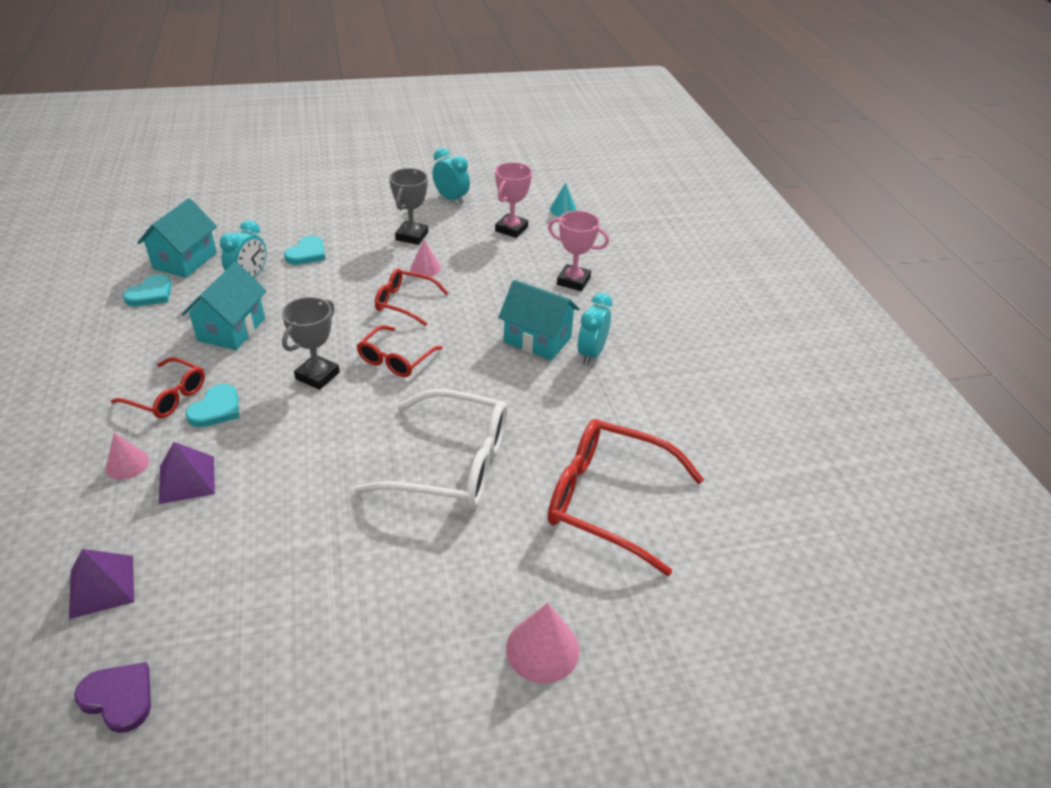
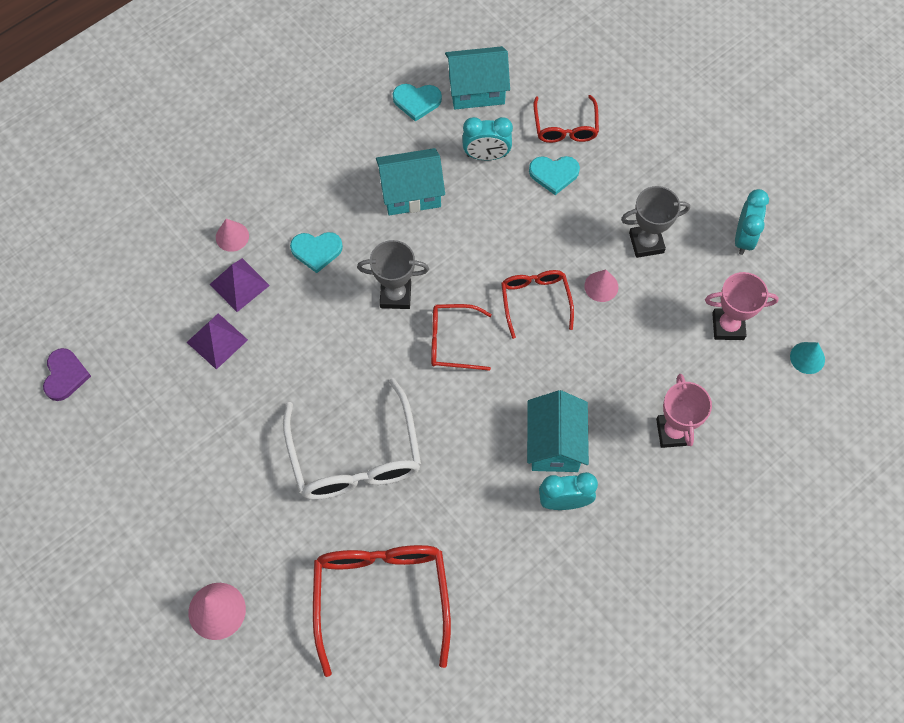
camera: 65 degrees right, 25 degrees up
(101, 586) = (131, 304): purple pyramid -> purple pyramid (217, 341)
(168, 397) = (309, 209): red glasses -> red glasses (565, 127)

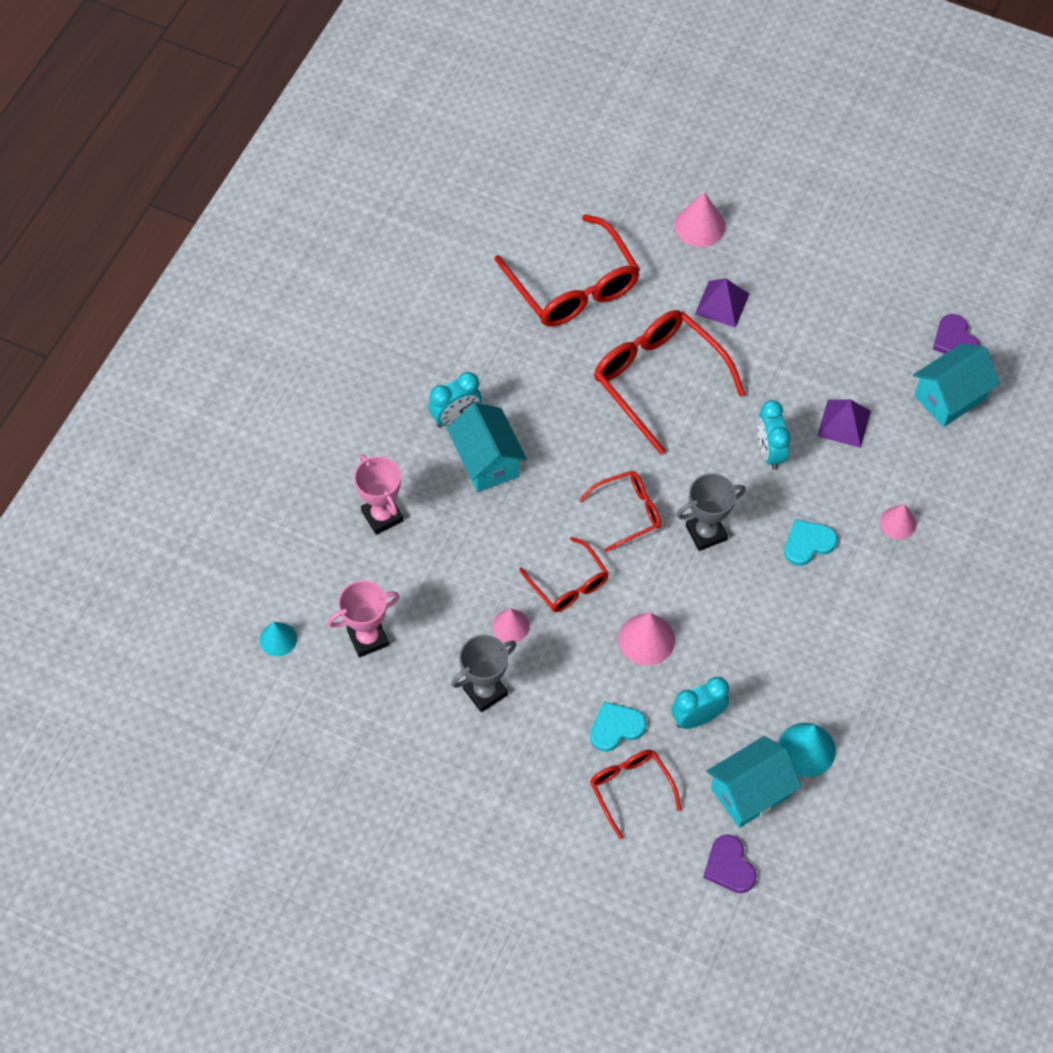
camera: 155 degrees right, 5 degrees down
(239, 285) = (859, 481): purple pyramid -> purple pyramid (722, 304)
(355, 457) = (658, 379): white glasses -> red glasses
(411, 193) = (751, 642): turquoise house -> turquoise house (950, 397)
(417, 101) = (806, 749): turquoise heart -> turquoise cone
(494, 229) = (646, 639): none -> pink cone
(520, 50) = (729, 866): none -> purple heart
(744, 238) = (385, 740): turquoise clock -> turquoise clock (769, 452)

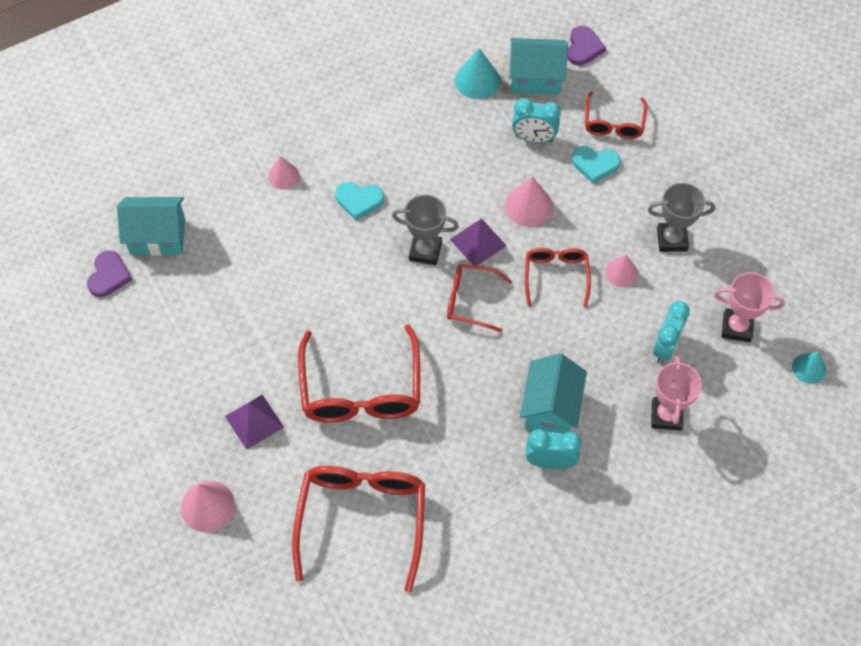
camera: 145 degrees left, 0 degrees up
(769, 452) = (327, 279): turquoise clock -> turquoise clock (665, 347)
(844, 423) = (252, 266): purple pyramid -> purple pyramid (478, 242)

